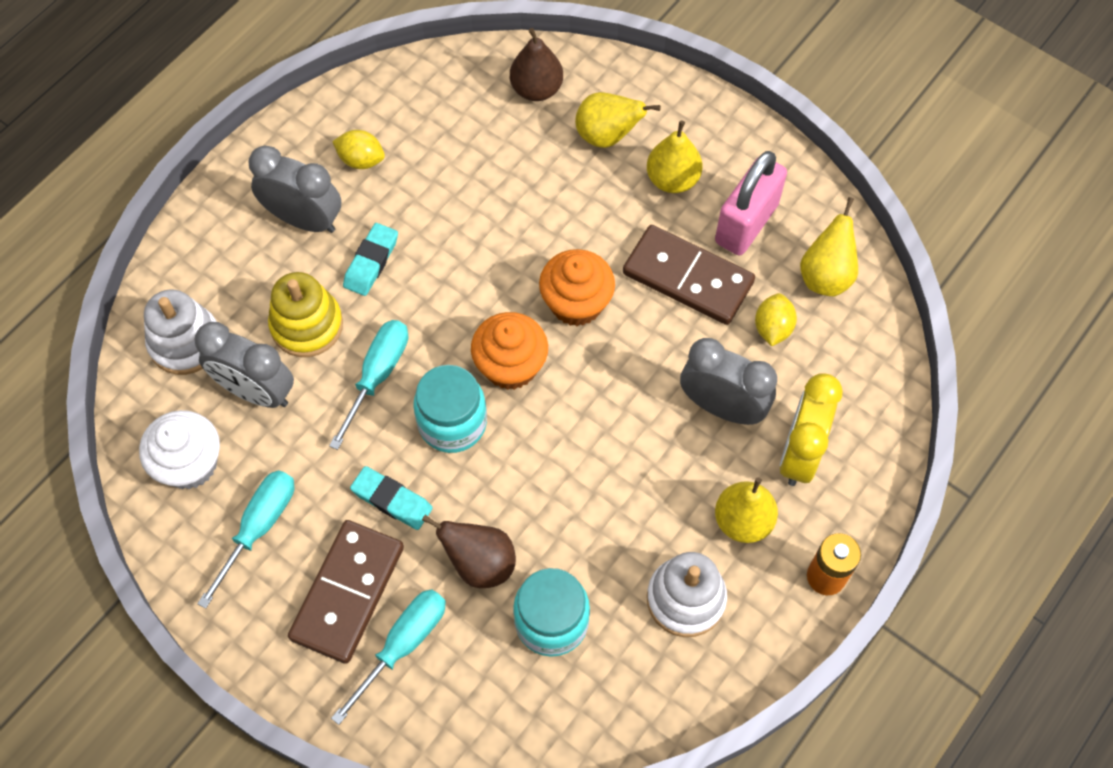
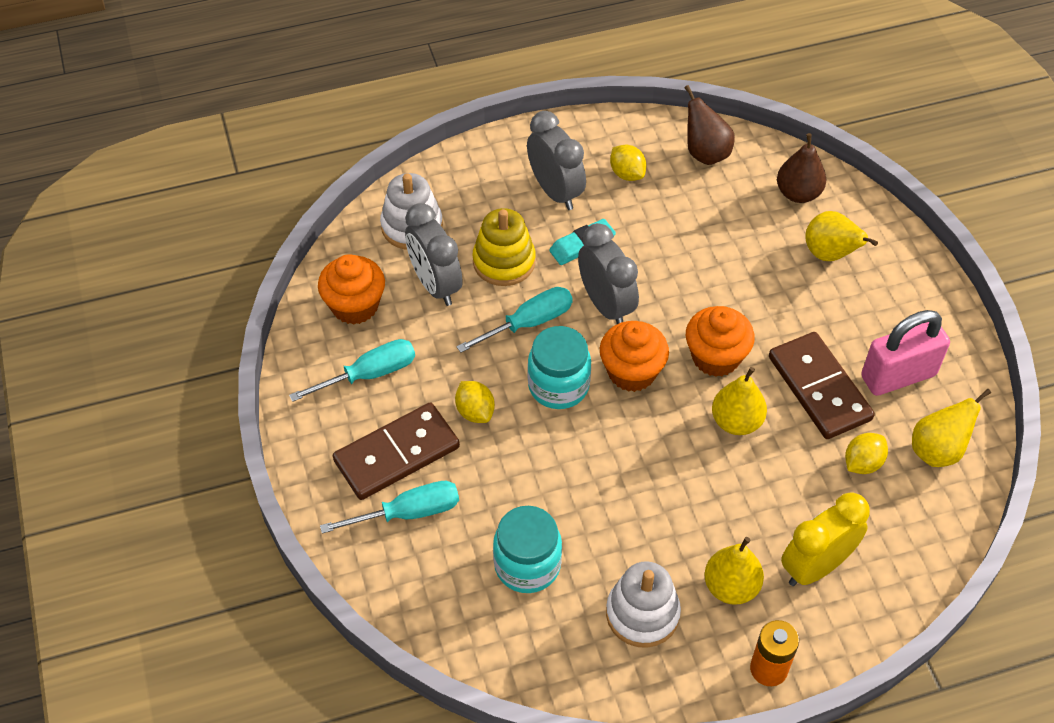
camera: 35 degrees right, 10 degrees down
(190, 464) = (355, 306): white cupcake -> orange cupcake
(392, 500) = (475, 411): turquoise eraser -> yellow lemon
(480, 563) = (505, 492): brown pear -> brown pear (705, 153)
(672, 179) = (860, 312): yellow pear -> yellow pear (736, 422)
(722, 407) = (776, 495): grey clock -> grey clock (606, 305)

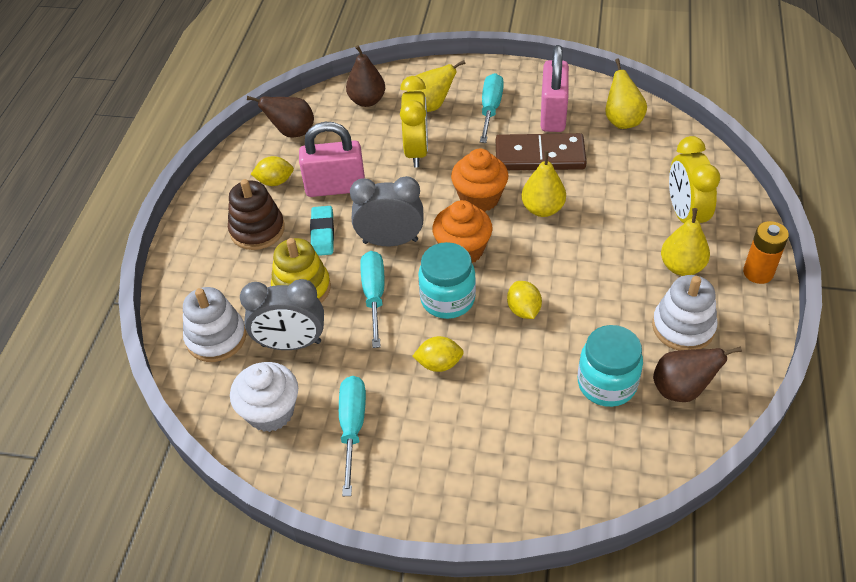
camera: 60 degrees left, 5 degrees down
(355, 306) = (270, 412): orange cupcake -> white cupcake
(396, 454) = (449, 437): brown domino -> none
(408, 513) = (514, 451): turquoise screwdriver -> turquoise screwdriver (490, 109)
(555, 191) = (257, 230): grey clock -> brown stacking toy
(556, 637) = (681, 389): none -> brown pear
(651, 226) = (335, 187): none -> pink padlock
(749, 272) = (416, 151): none -> yellow clock
(862, 463) = (613, 159): yellow lemon -> yellow lemon (523, 310)

